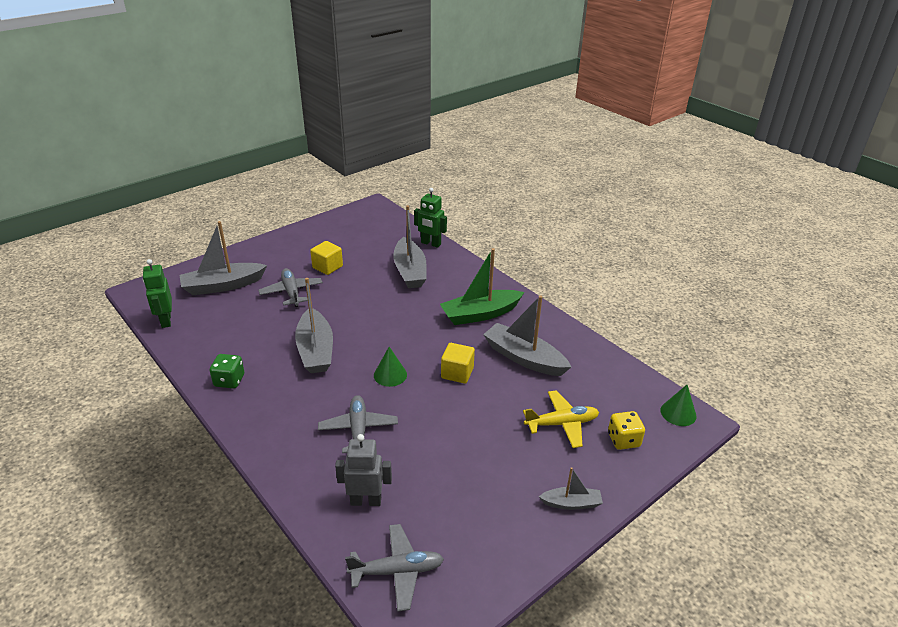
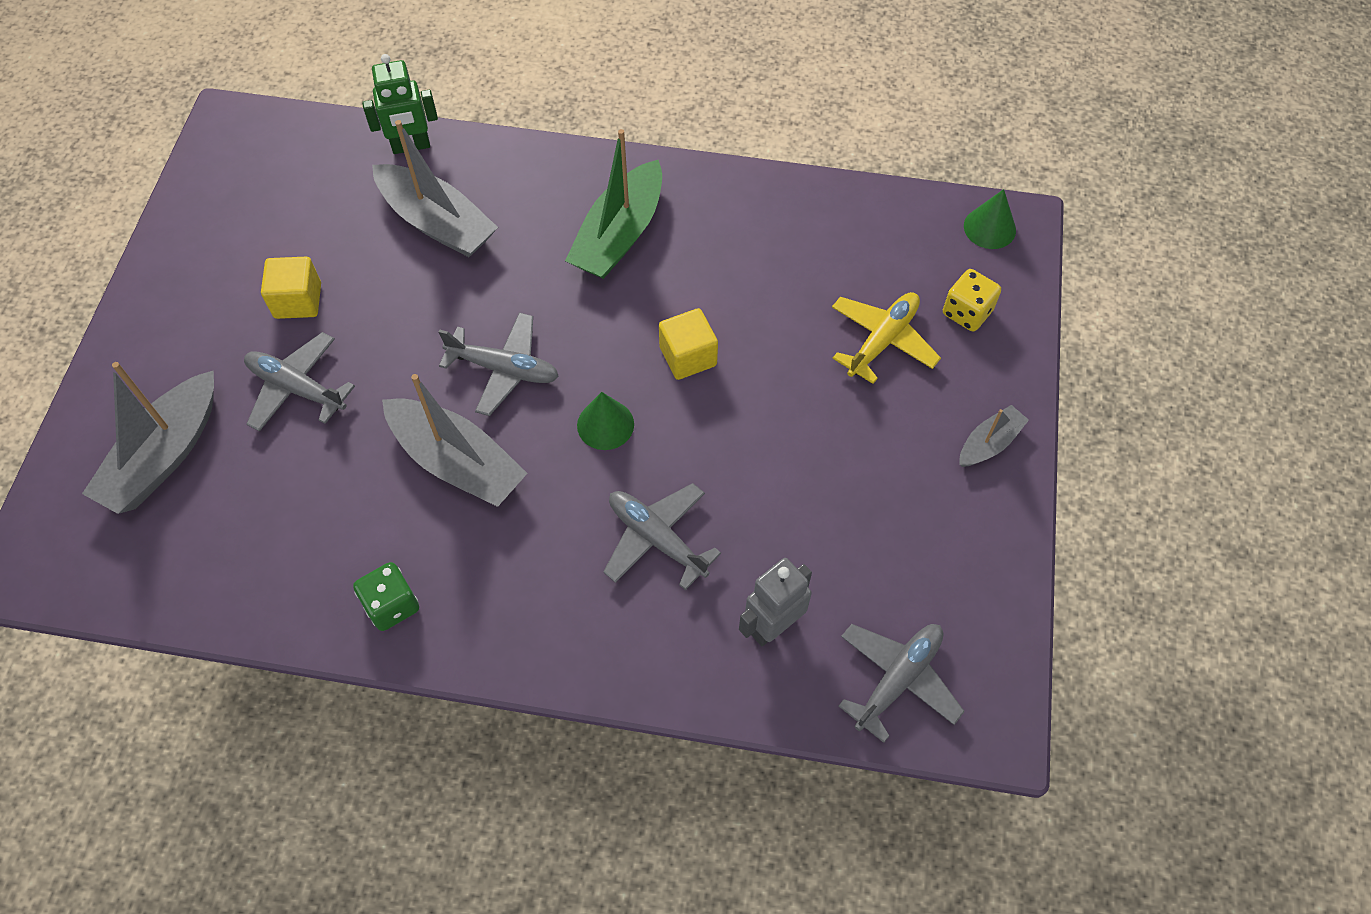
camera: 40 degrees left, 25 degrees up
(165, 320) = (152, 586): green robot -> none
(374, 331) = (504, 369): none -> grey plane
(524, 358) = (746, 270): grey boat -> none

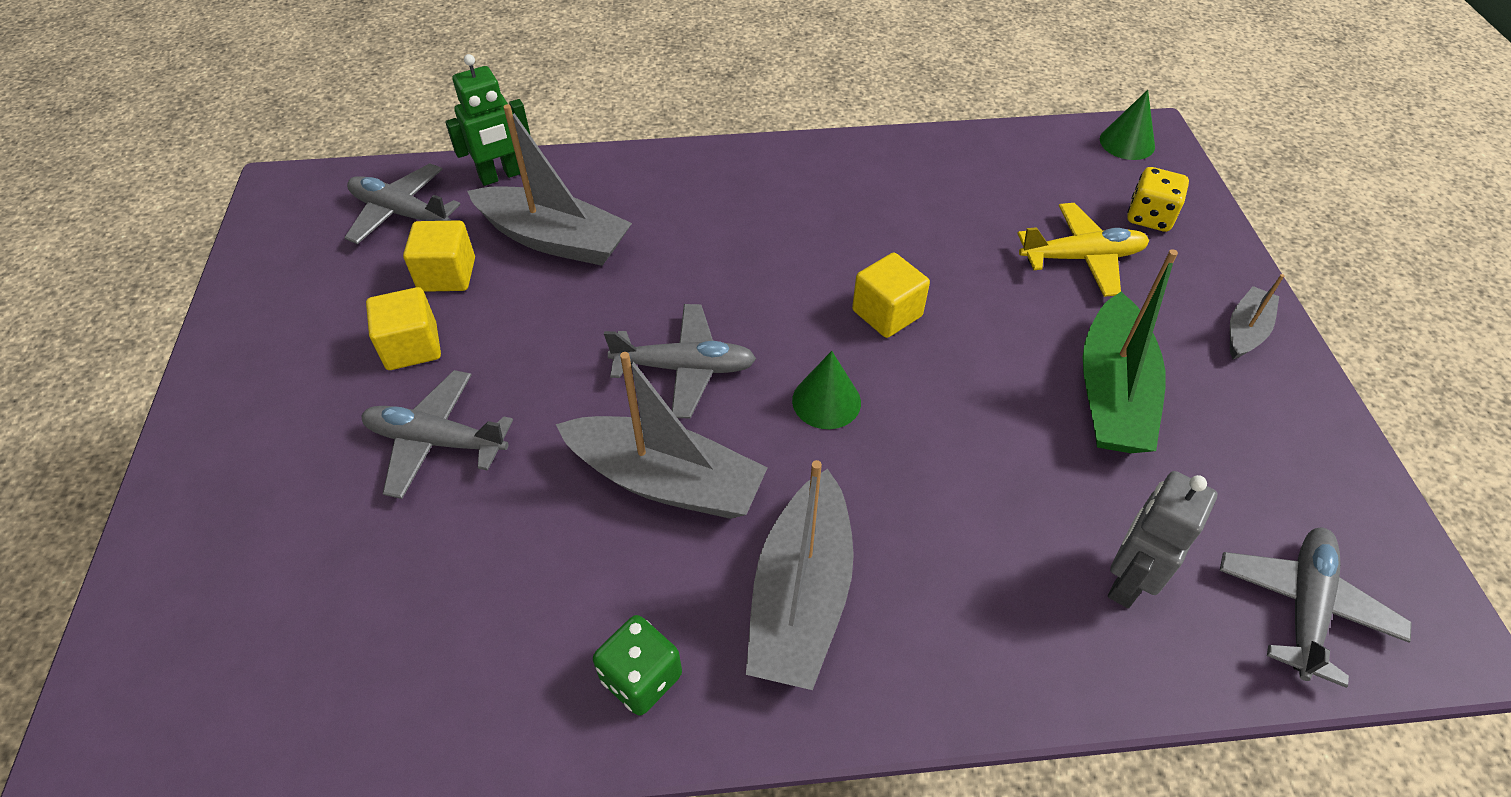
camera: 15 degrees left, 10 degrees down
(165, 455) = (276, 559): grey boat -> grey boat (801, 596)
(341, 238) = (447, 275): none -> yellow cube
(619, 235) = (760, 215): green boat -> green boat (1112, 393)
(657, 539) = (943, 512): grey plane -> grey plane (401, 213)
(882, 341) = (1082, 258): yellow plane -> yellow plane turned 60 degrees clockwise

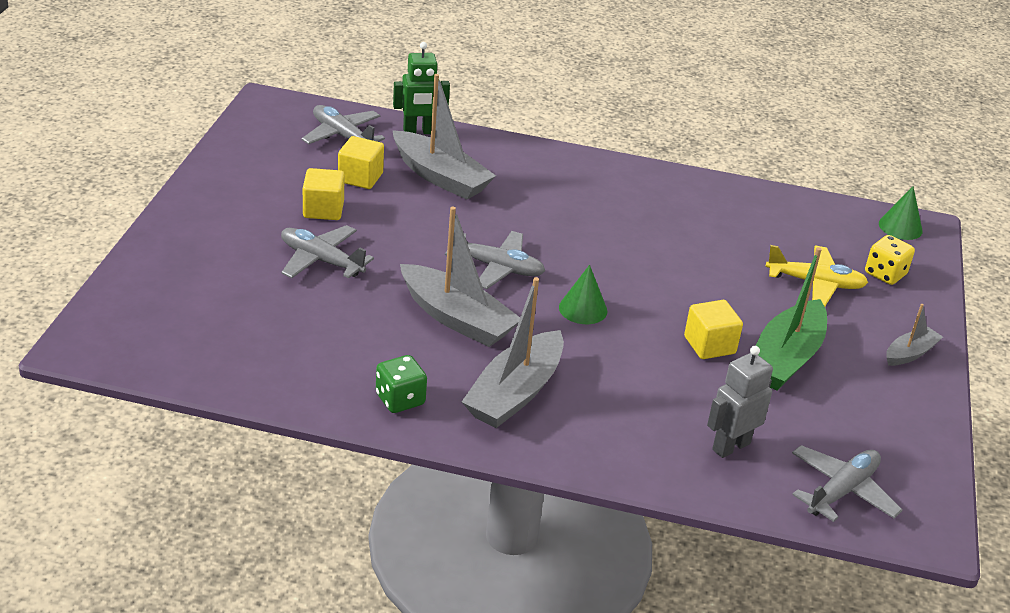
camera: 15 degrees right, 15 degrees down
(887, 313) = (651, 276): yellow cube -> yellow cube (709, 345)

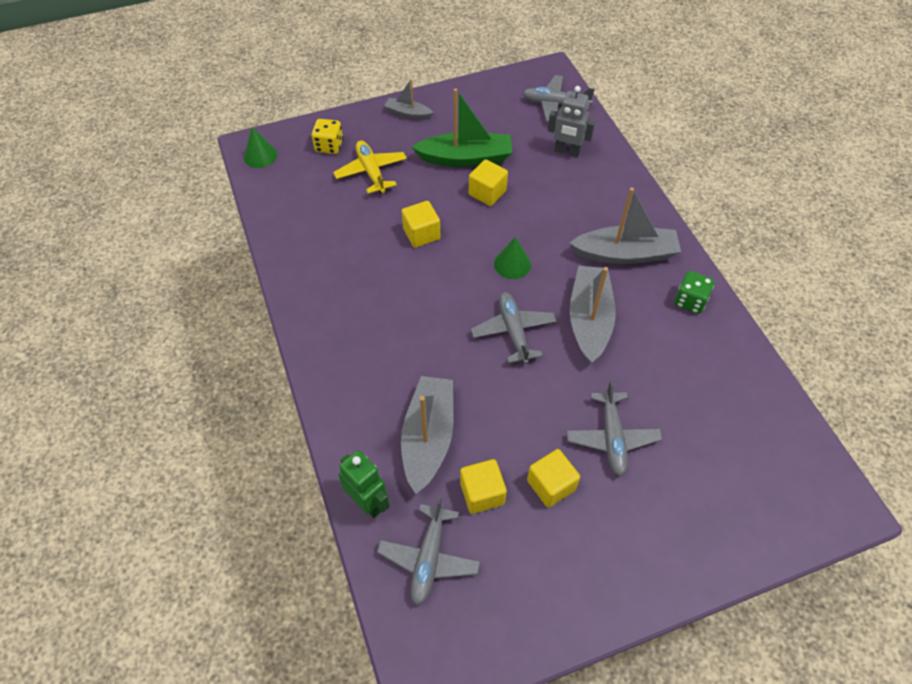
camera: 120 degrees left, 20 degrees up
(684, 273) = (421, 234): none -> yellow cube

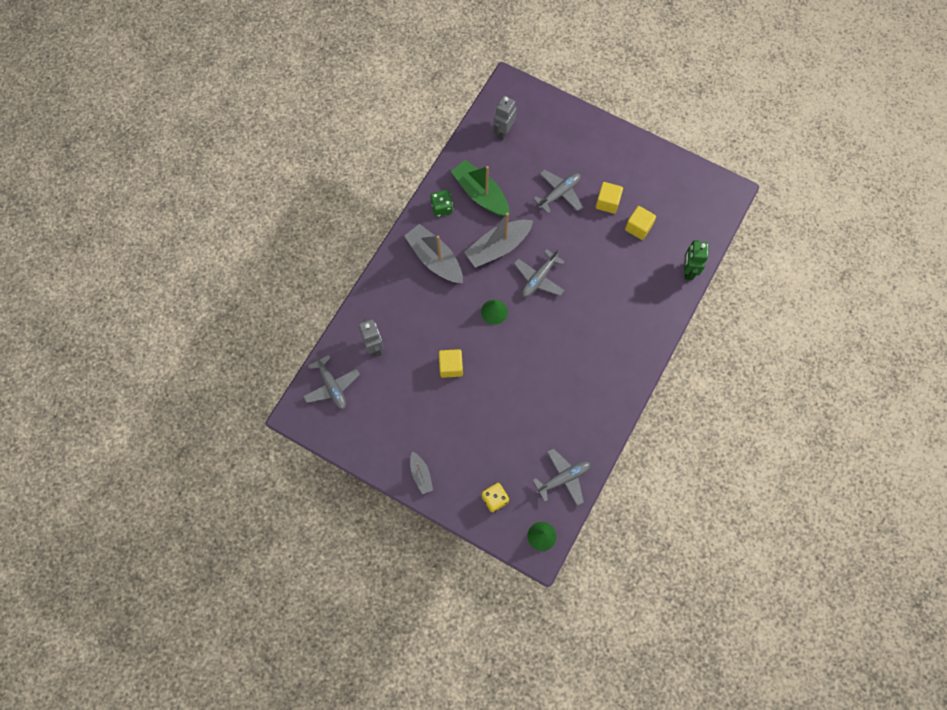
camera: 130 degrees left, 15 degrees up
(371, 172) = (493, 451): yellow plane -> none
(421, 234) = (516, 378): yellow cube -> none
(428, 437) = (634, 271): grey boat -> none
(429, 558) = (686, 226): grey plane -> grey plane (563, 478)
(466, 158) = (432, 403): green boat -> green boat (481, 194)
(762, 442) = (503, 131): none -> grey robot

